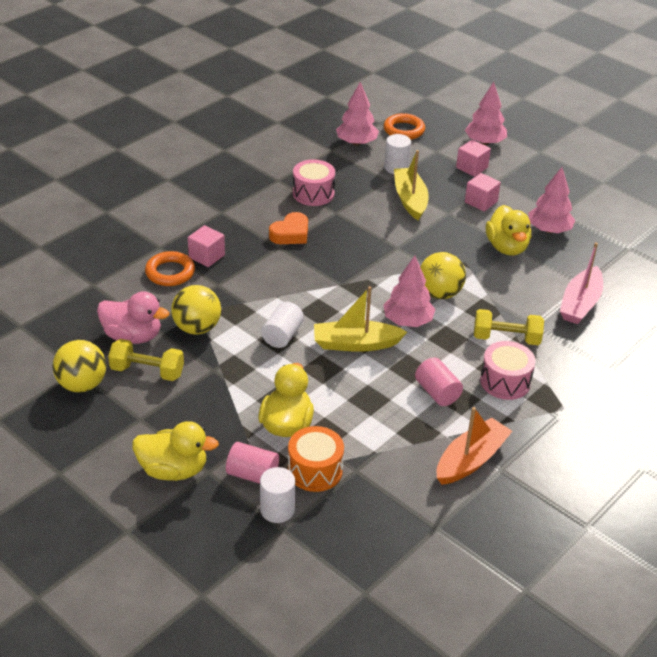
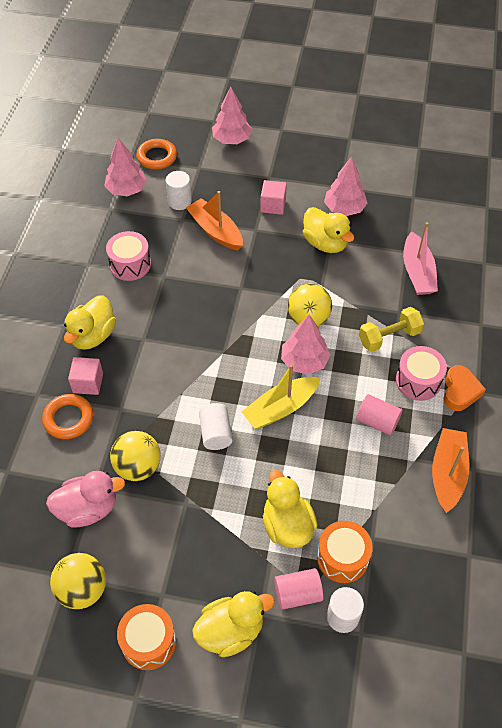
camera: 30 degrees left, 15 degrees up
(102, 443) = (148, 642): none -> orange drum
(147, 371) = (130, 540): yellow dumbbell -> none
(239, 227) = (93, 335): none -> yellow duck
(291, 234) = (143, 319): orange heart -> orange heart (460, 391)
(410, 199) = (215, 231): yellow boat -> orange boat
(471, 168) = (240, 172): pink cube -> none

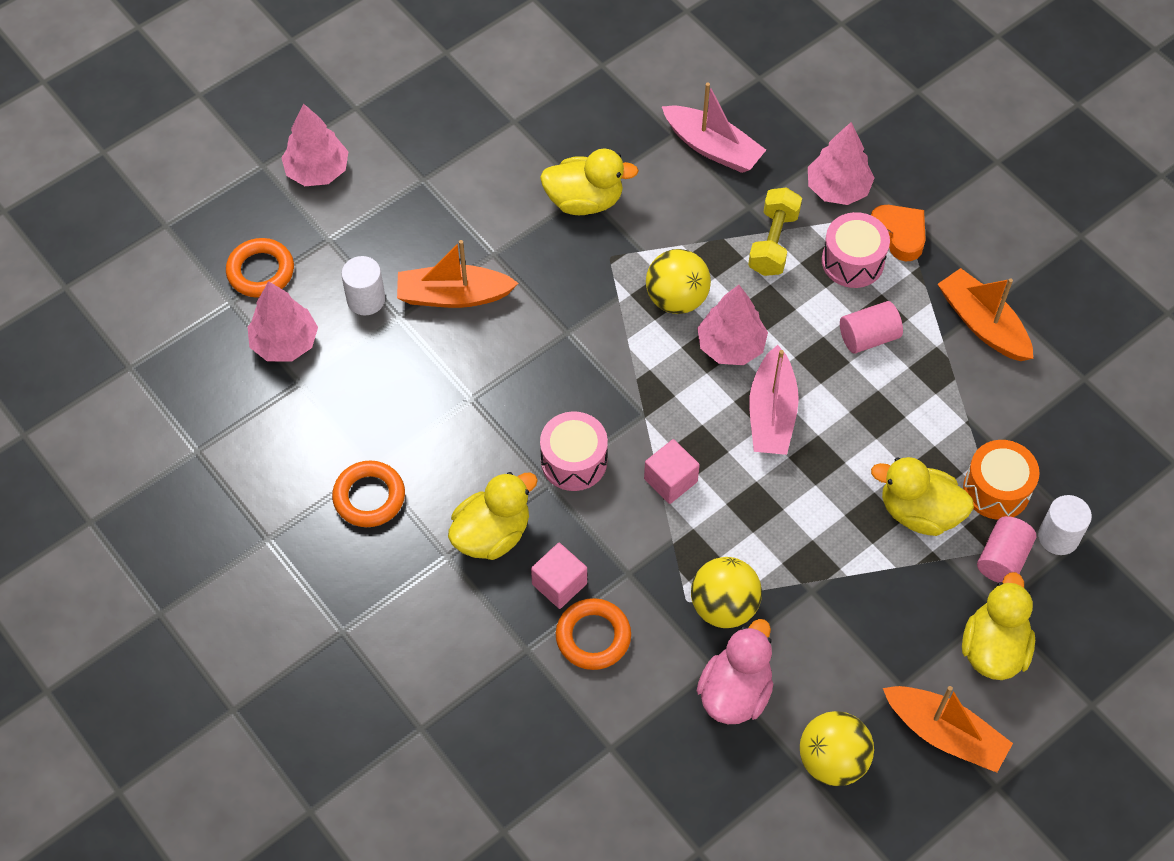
camera: 50 degrees left, 5 degrees up
(71, 274) = (369, 497): none -> orange ring
(93, 335) = (492, 534): yellow duck -> yellow duck turned 105 degrees counterclockwise
(130, 264) = (417, 422): pink drum -> pink drum (574, 461)
(148, 642) = (944, 734): orange drum -> orange boat
(215, 433) = (747, 499): white cylinder -> none
(273, 205) = (473, 208): pink cube -> pink cube (670, 480)
(280, 408) = (771, 414): yellow boat -> pink boat
(344, 209) = (551, 143): pink tree -> pink tree (837, 188)

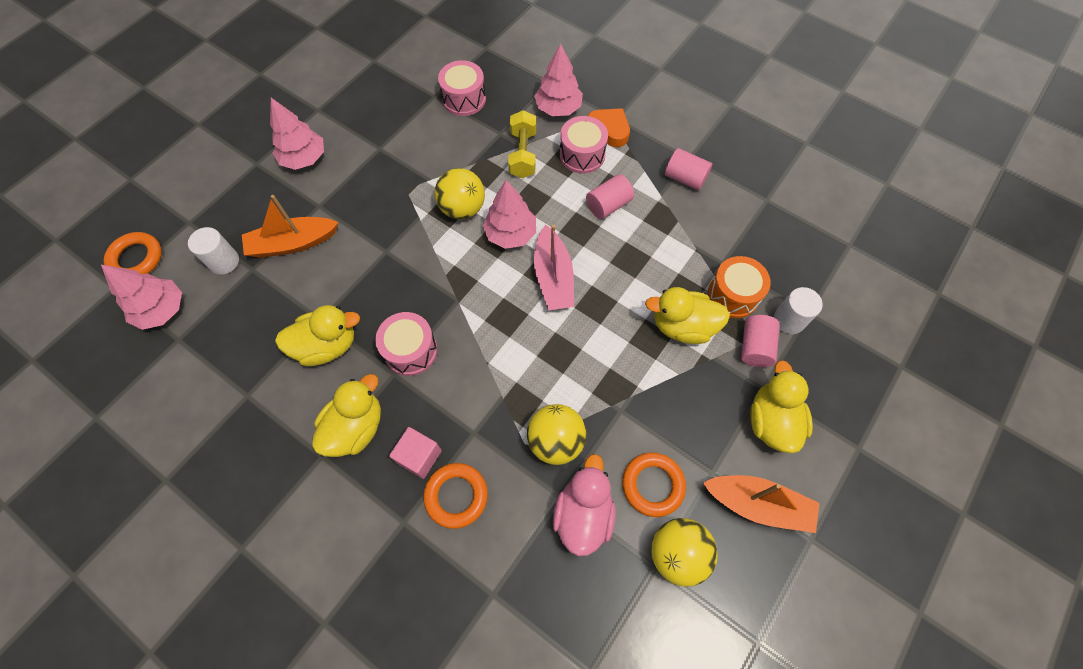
camera: 15 degrees left, 5 degrees up
(317, 171) = (173, 174): pink tree -> pink tree (304, 158)
(369, 497) = (248, 421): orange ring -> orange ring (652, 485)
(584, 200) = (380, 153): yellow duck -> yellow duck (327, 346)
(670, 480) = (489, 347): pink cube -> none
(712, 148) = (464, 99): pink boat -> pink drum
(982, 324) = (685, 178): orange boat -> pink cylinder

